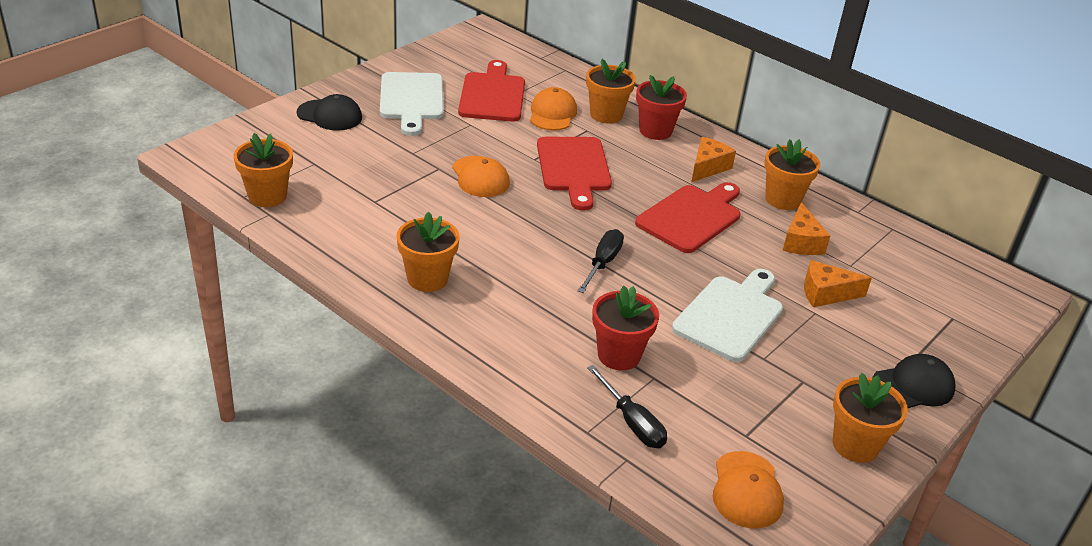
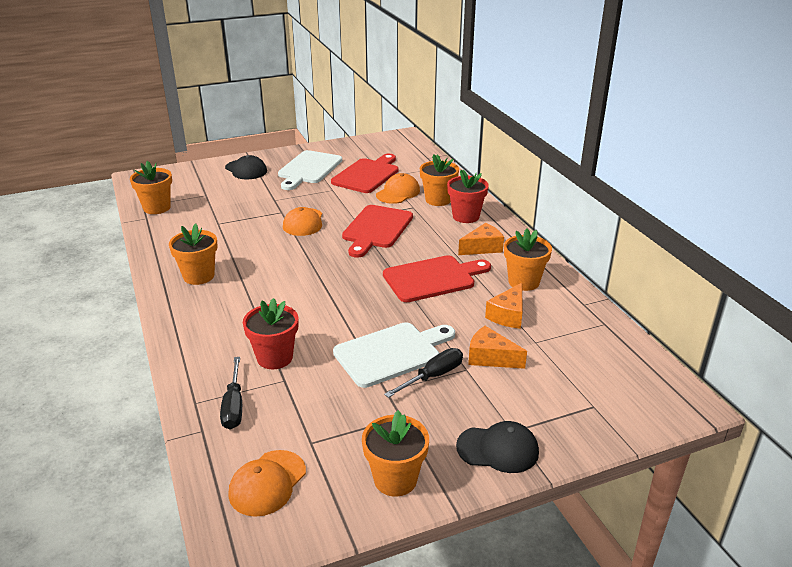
camera: 30 degrees right, 5 degrees down
(602, 263) = (330, 294): black screwdriver -> black screwdriver (433, 376)

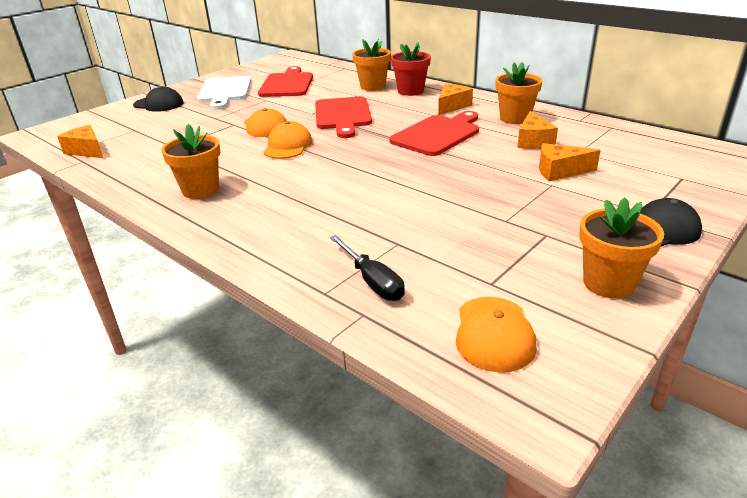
camera: 25 degrees left, 0 degrees up
(157, 208) = (87, 151): orange flower pot -> orange cheese
(275, 358) = (365, 229): red flower pot -> none
(391, 353) = (473, 192): white cutting board -> none
(398, 193) = (331, 89): orange cap -> orange cap (288, 146)
(433, 376) = (531, 197): black screwdriver -> none

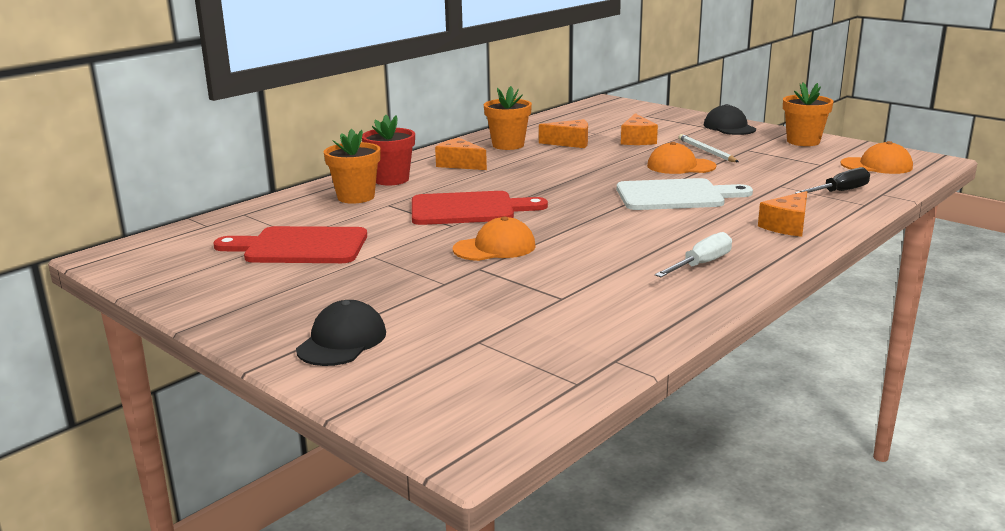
camera: 90 degrees left, 10 degrees down
(87, 151) = (571, 365): orange cheese -> orange cheese (787, 226)
(200, 190) = (701, 264): orange flower pot -> white screwdriver
(224, 91) = (304, 290): white cutting board -> white cutting board (675, 196)
(288, 146) = (568, 231): orange cap -> orange cap (680, 166)
(438, 134) = (545, 171): red cutting board -> none
(527, 208) = (706, 151): none -> white pencil

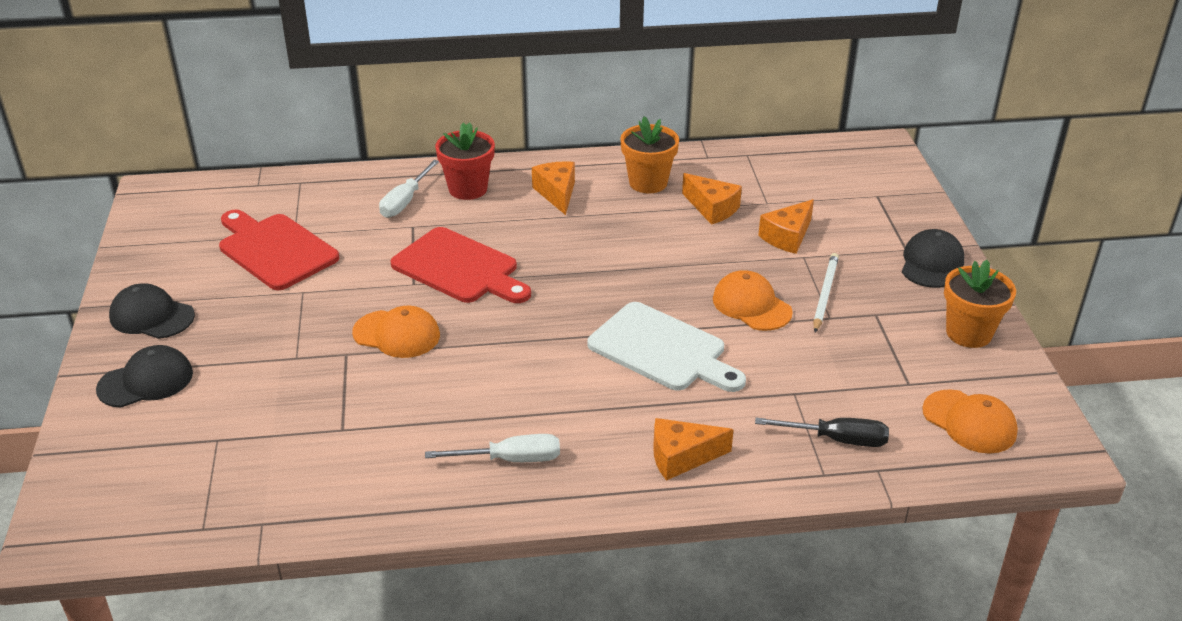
camera: 40 degrees right, 15 degrees up
(264, 311) = (152, 316): none -> black cap
(356, 197) = (405, 201): orange flower pot -> white screwdriver

